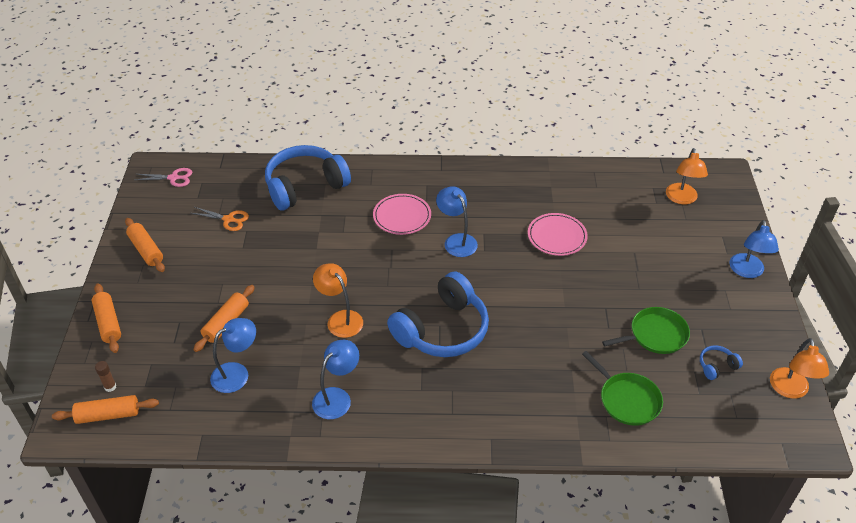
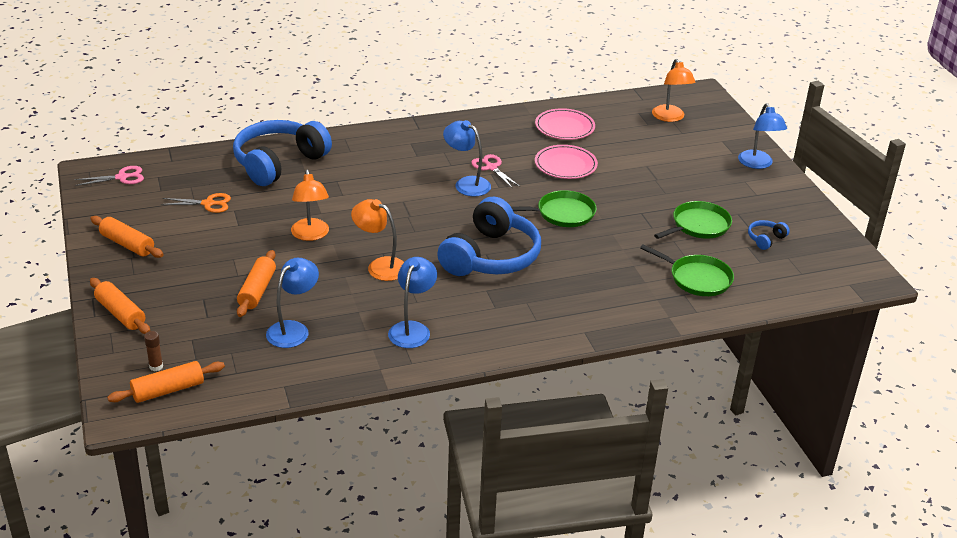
camera: 20 degrees left, 10 degrees down
(402, 216) = (398, 172): pink plate -> pink plate (564, 127)
(486, 226) = (491, 167): none -> pink scissors
(530, 293) = (562, 213): none -> green pan
(790, 390) = (838, 245): orange lamp -> orange lamp (311, 235)

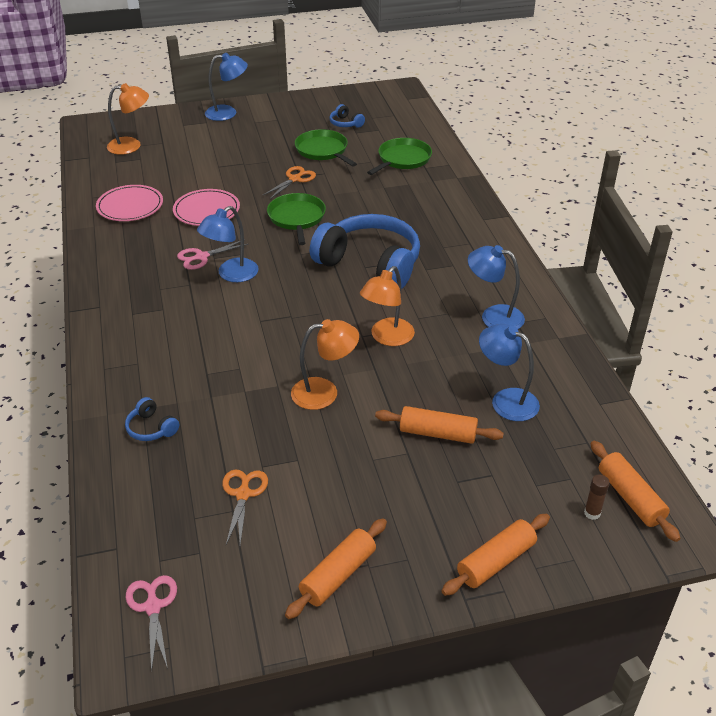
camera: 85 degrees left, 5 degrees up
(279, 163) = (151, 428): blue headphones -> blue headphones, size x0.40
(634, 210) = (295, 179): none -> orange scissors

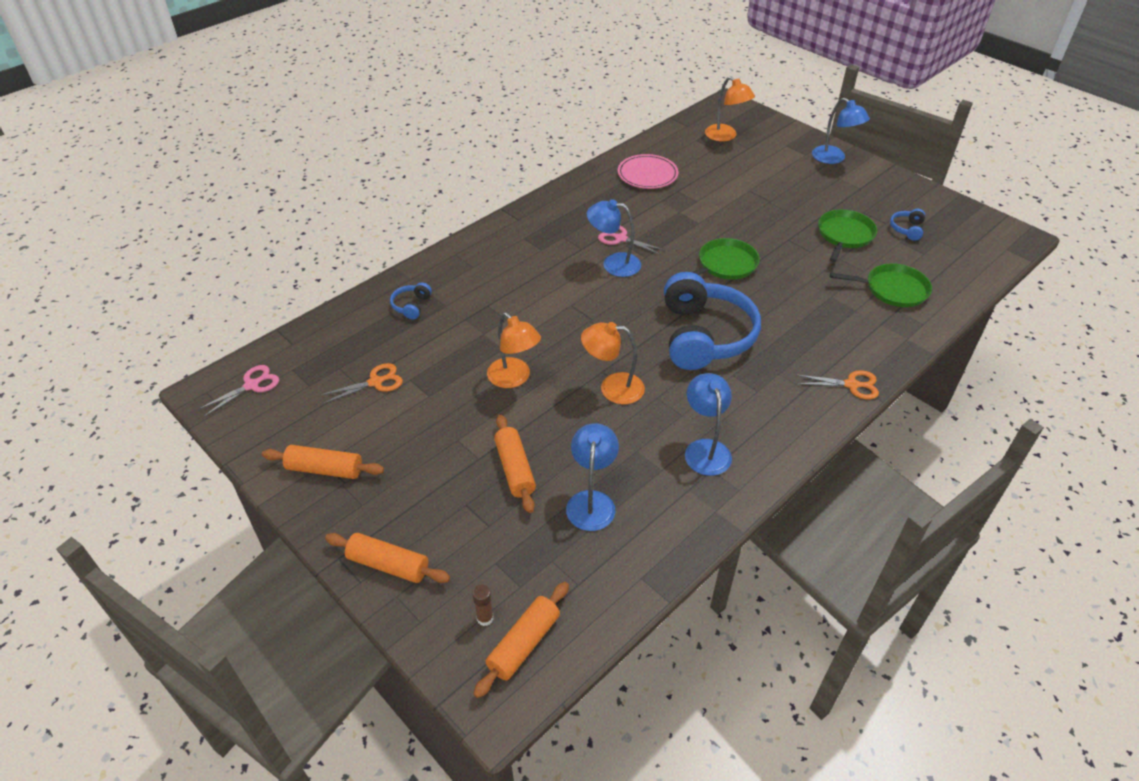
camera: 60 degrees right, 5 degrees up
(206, 210) = (682, 213): pink plate -> none
(295, 179) = (780, 238): orange scissors -> orange scissors (851, 385)

